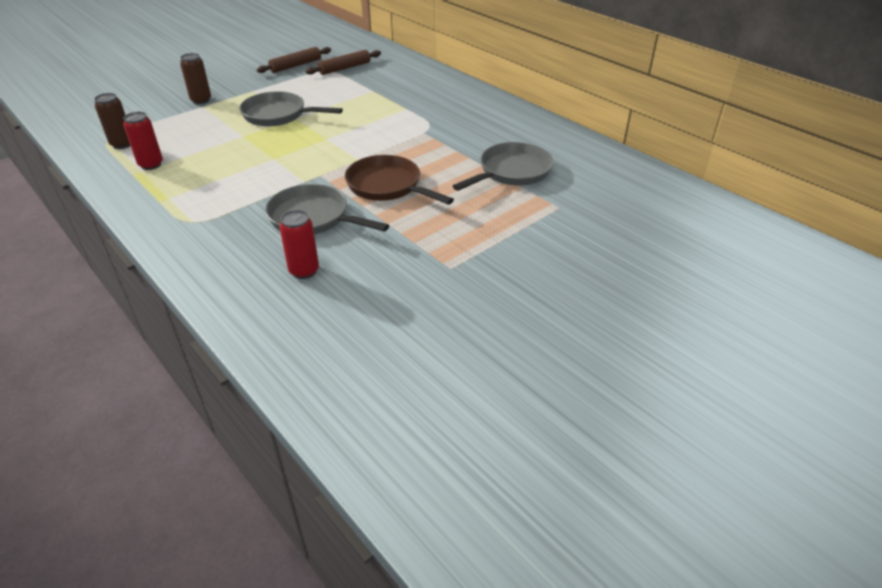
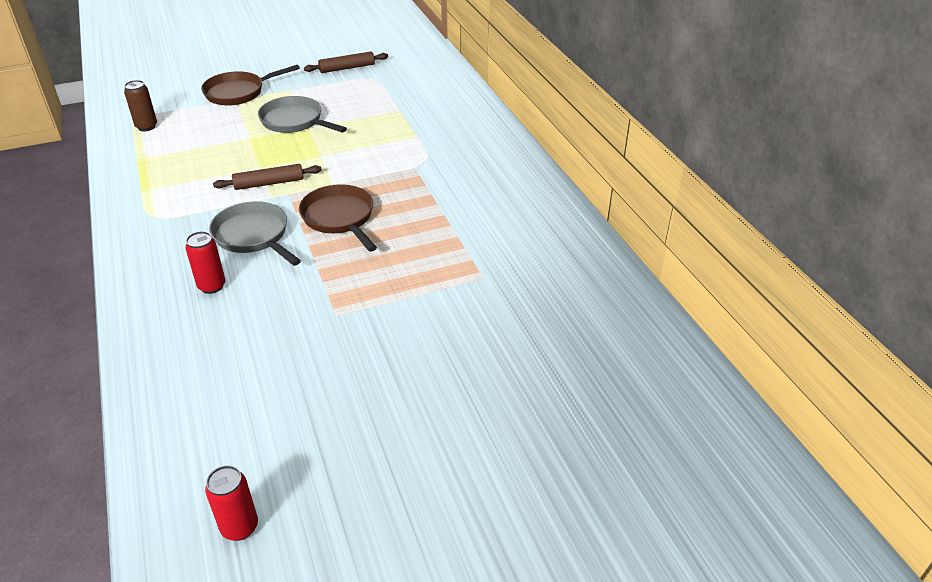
camera: 20 degrees right, 0 degrees up
(151, 165) = (156, 152): red can -> red can (239, 527)
(201, 100) = (238, 92): brown can -> brown pan
(345, 68) = (391, 79): brown rolling pin -> brown rolling pin (269, 183)
(511, 172) = (466, 229): grey pan -> none

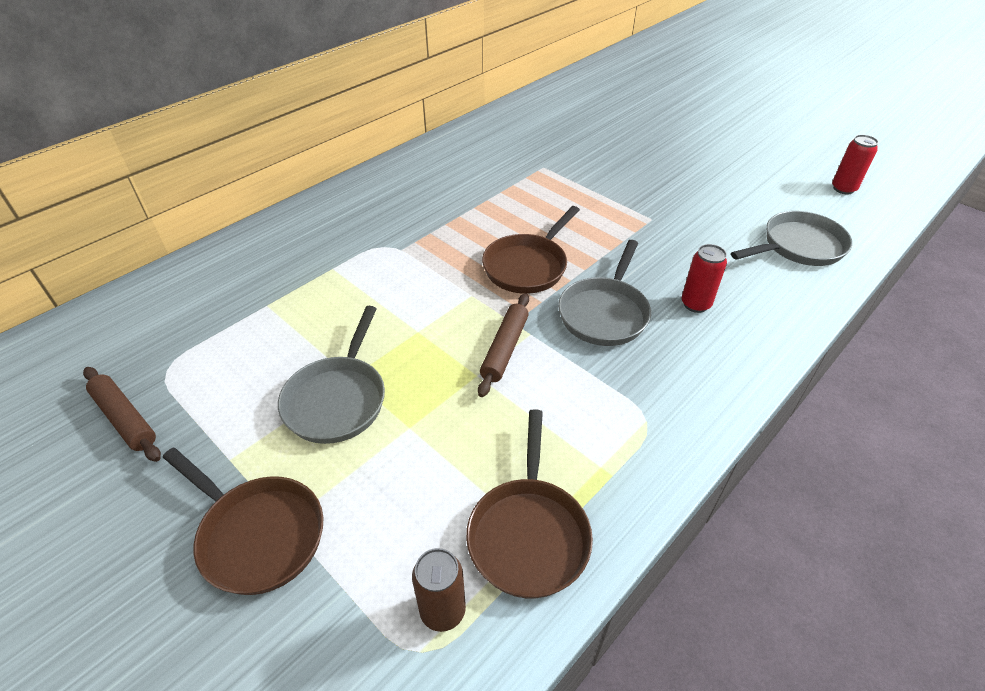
camera: 115 degrees left, 5 degrees up
(148, 156) = (528, 533): none -> brown pan
(200, 400) = (799, 246): none -> grey pan
(269, 183) = (505, 349): brown rolling pin -> brown rolling pin turned 60 degrees clockwise

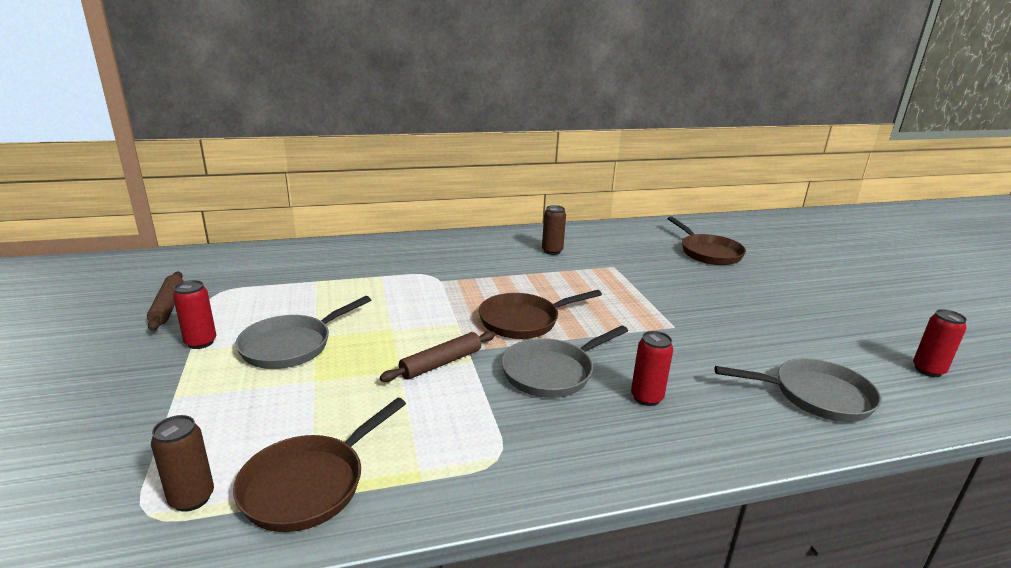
camera: 30 degrees right, 20 degrees down
(230, 445) = (201, 342): none -> red can
(258, 534) = (151, 395): brown pan -> brown pan (708, 253)
(471, 168) = (552, 251): none -> brown can

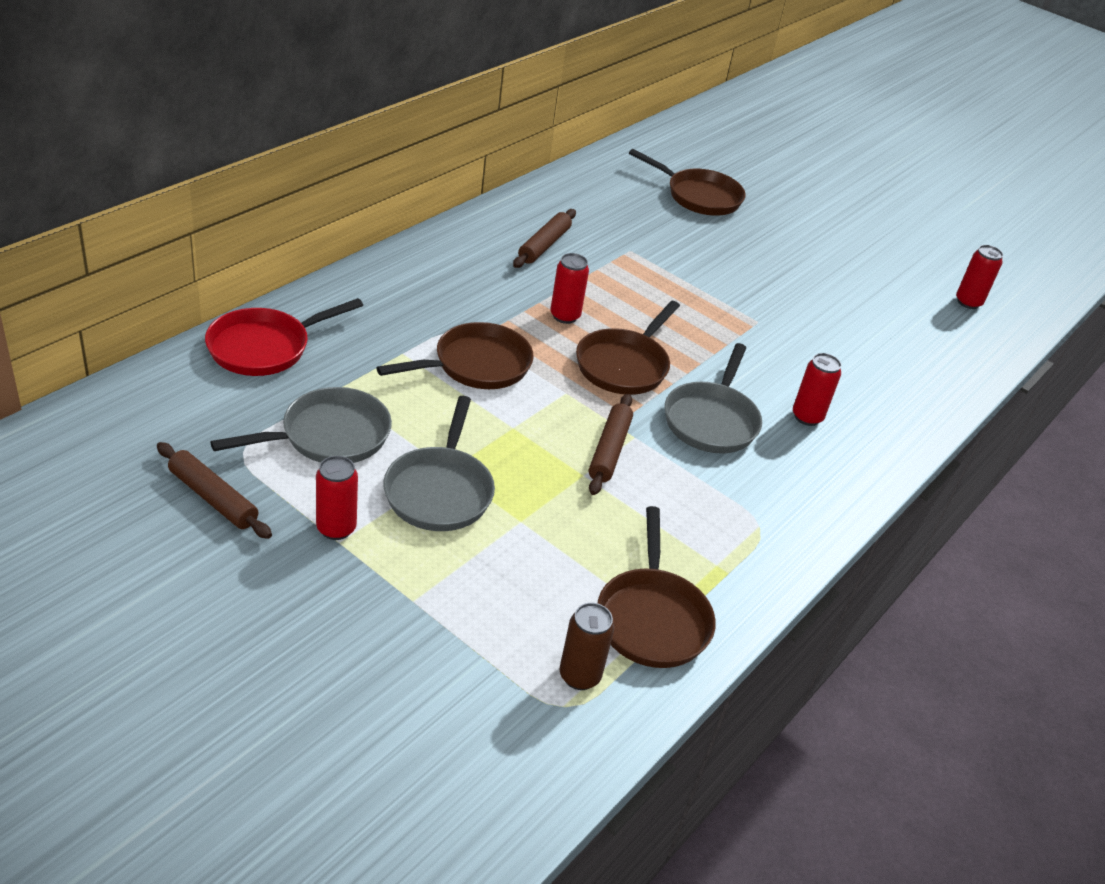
camera: 40 degrees left, 15 degrees up
(309, 254) = (264, 347): none -> red pan
(418, 293) = (476, 365): none -> brown pan
(516, 285) = (565, 316): none -> red can
(552, 251) = (544, 245): brown can -> brown rolling pin
(815, 396) = (916, 363): grey pan -> grey pan (329, 436)

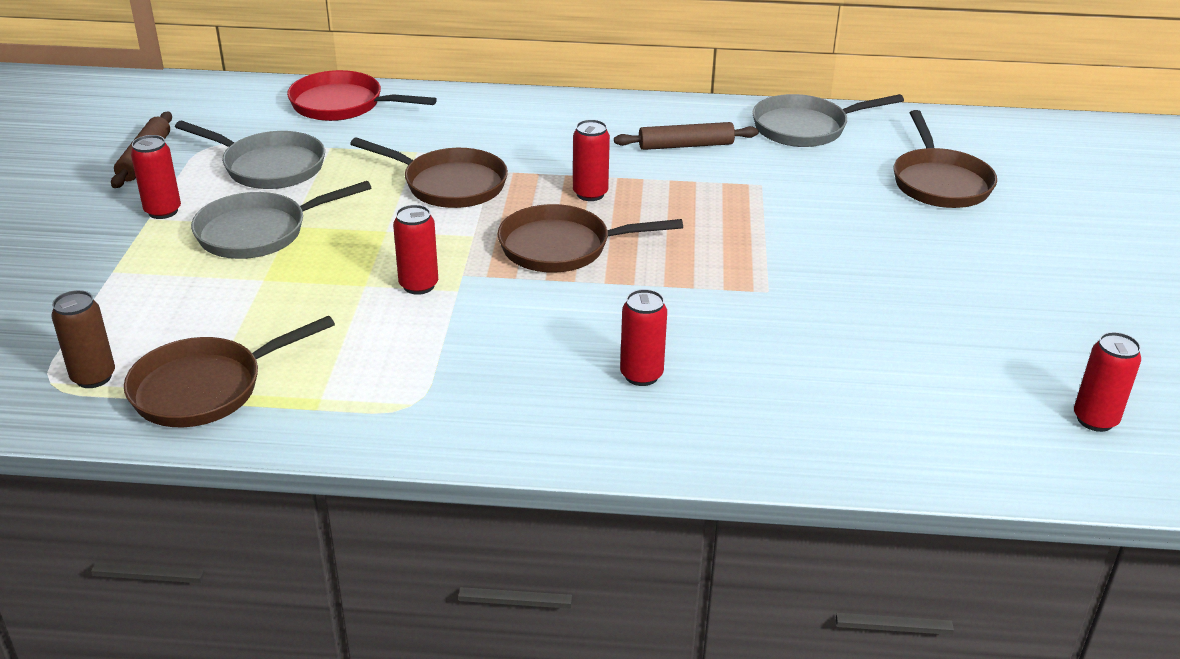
camera: 60 degrees right, 5 degrees down
(609, 450) = (418, 285): brown rolling pin -> red can
(711, 420) = (546, 321): grey pan -> grey pan (805, 128)

